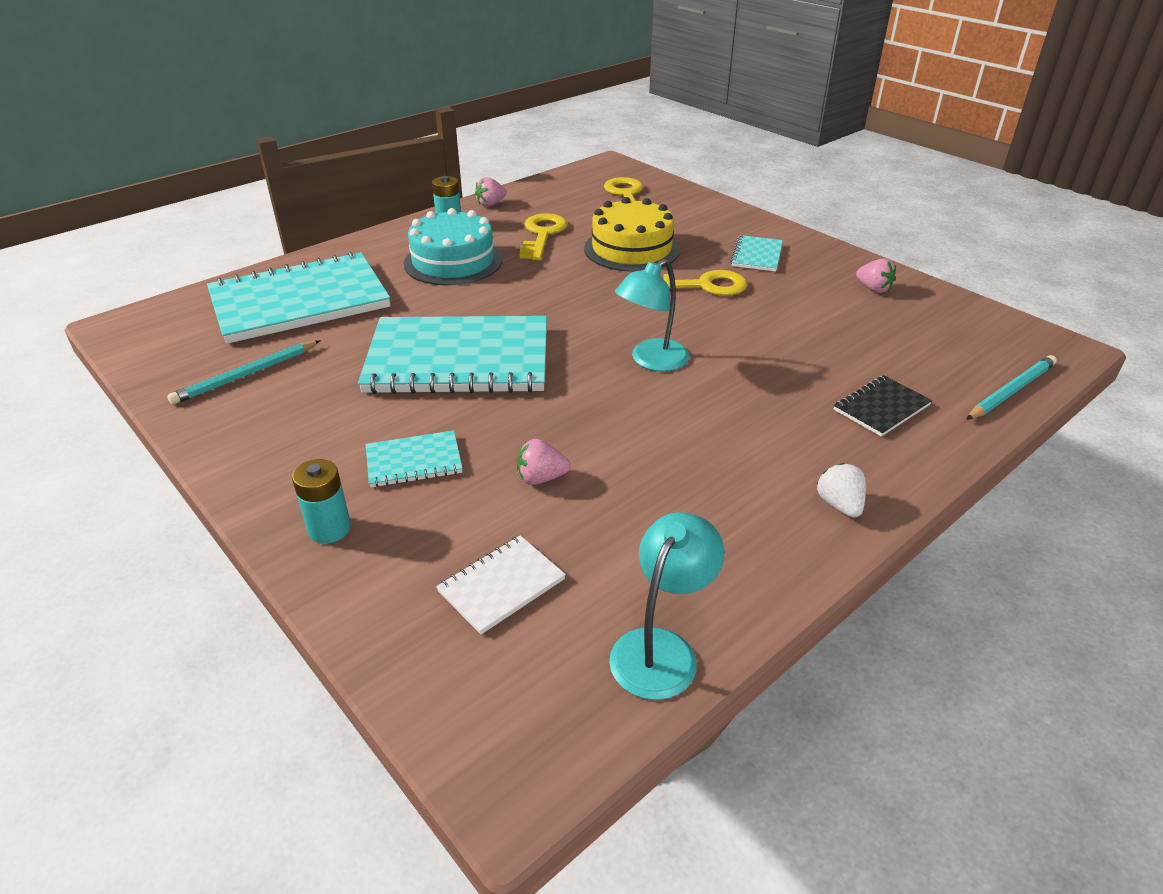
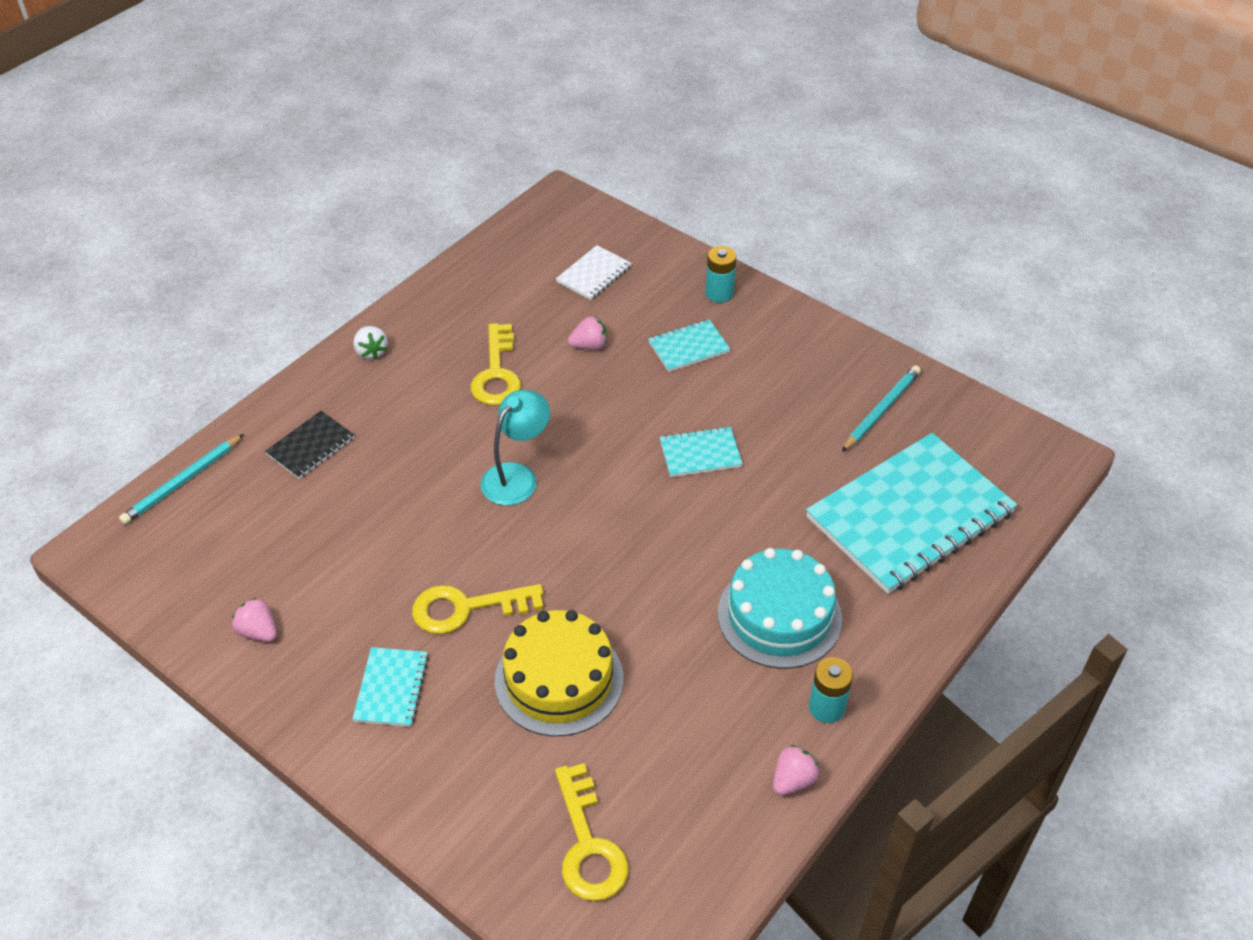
camera: 170 degrees right, 10 degrees up
(459, 359) = (700, 454): turquoise notebook -> turquoise notebook, size x0.44
(542, 234) = (687, 699): yellow key -> yellow key (497, 373)
(661, 649) = (494, 254): turquoise lamp -> none

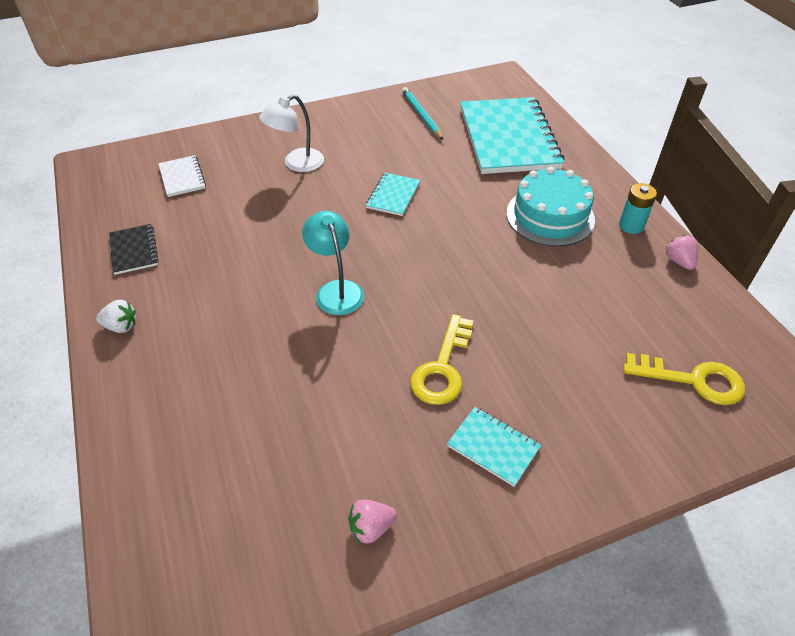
camera: 60 degrees left, 0 degrees up
(182, 482) = (135, 531): turquoise pencil -> none
(311, 446) = (187, 408): black notebook -> black notebook (134, 250)
(497, 373) = (224, 262): yellow key -> none
(559, 679) = (541, 340): yellow cake -> none
(589, 345) = (247, 206): pink strawberry -> none
(689, 347) = (296, 164): turquoise notebook -> white lamp
(719, 293) = (263, 133): turquoise battery -> none

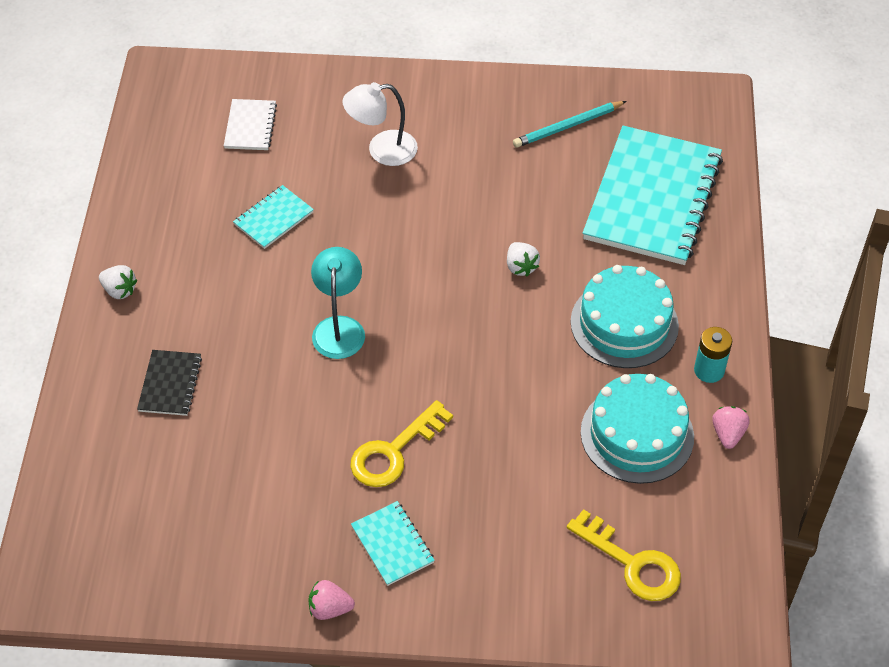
camera: 25 degrees right, 5 degrees up
(134, 250) = (164, 206): black notebook -> black notebook (170, 384)
(371, 527) = (246, 567): pink strawberry -> pink strawberry (330, 608)
(393, 195) = (465, 232): turquoise notebook -> turquoise notebook (273, 218)
(421, 115) = (568, 126): turquoise pencil -> turquoise pencil turned 120 degrees counterclockwise
(449, 204) = (521, 267): none -> white strawberry
(618, 285) = (637, 434): none -> turquoise cake

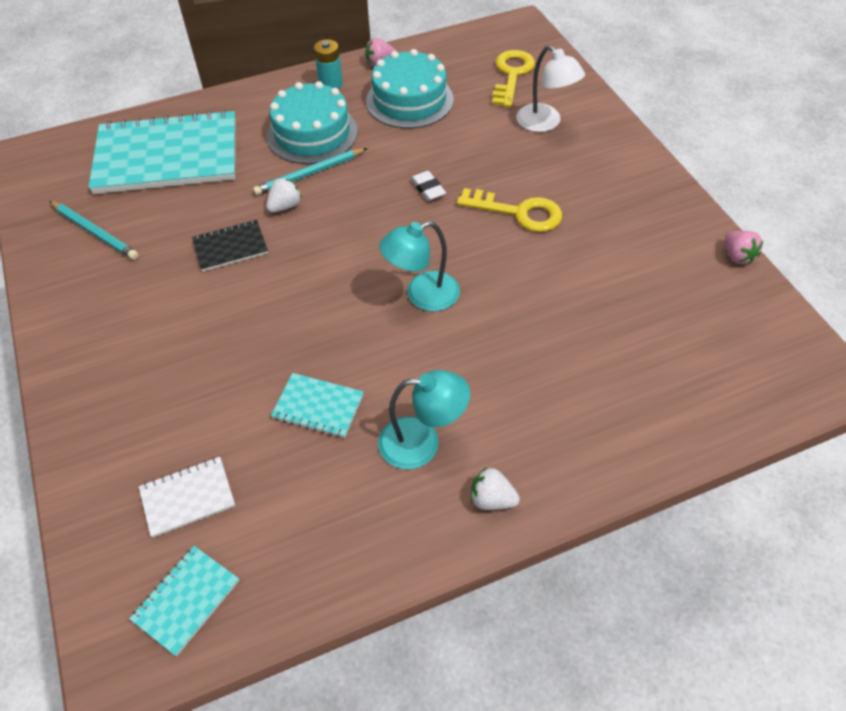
camera: 115 degrees left, 0 degrees up
(119, 290) = (492, 499): white strawberry -> white strawberry turned 75 degrees counterclockwise
(170, 384) = (568, 390): black notebook -> black notebook (230, 247)
(195, 269) = (422, 443): none -> turquoise lamp
(330, 608) = (671, 195): pink strawberry -> pink strawberry (737, 256)
(382, 150) = (179, 357): white lamp -> white lamp (545, 123)
(392, 544) = (595, 183): turquoise notebook -> turquoise notebook (186, 600)
(476, 389) = (428, 189): none -> white eraser
(558, 300) = (309, 174): none -> turquoise pencil

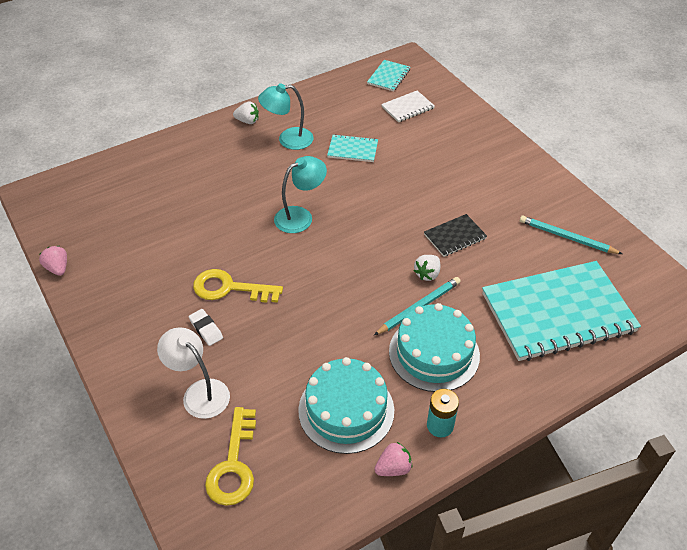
camera: 170 degrees right, 5 degrees down
(428, 189) = (309, 303): white eraser -> white eraser (206, 329)

